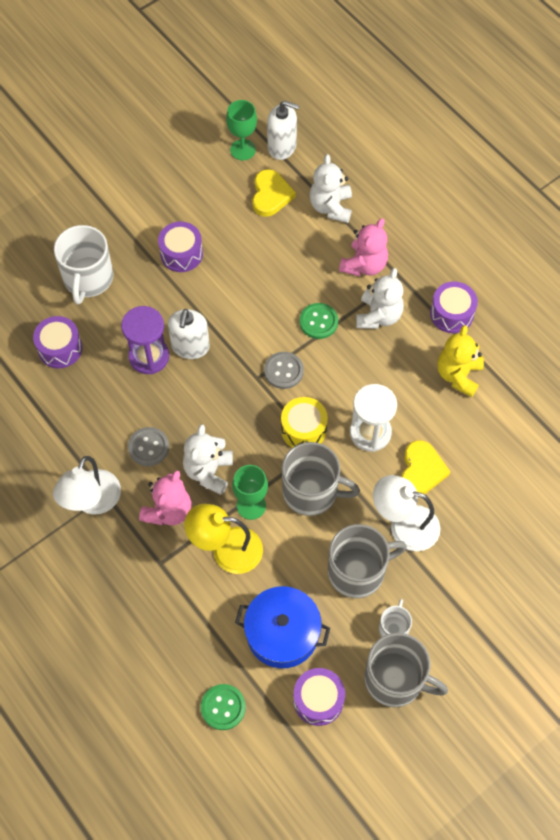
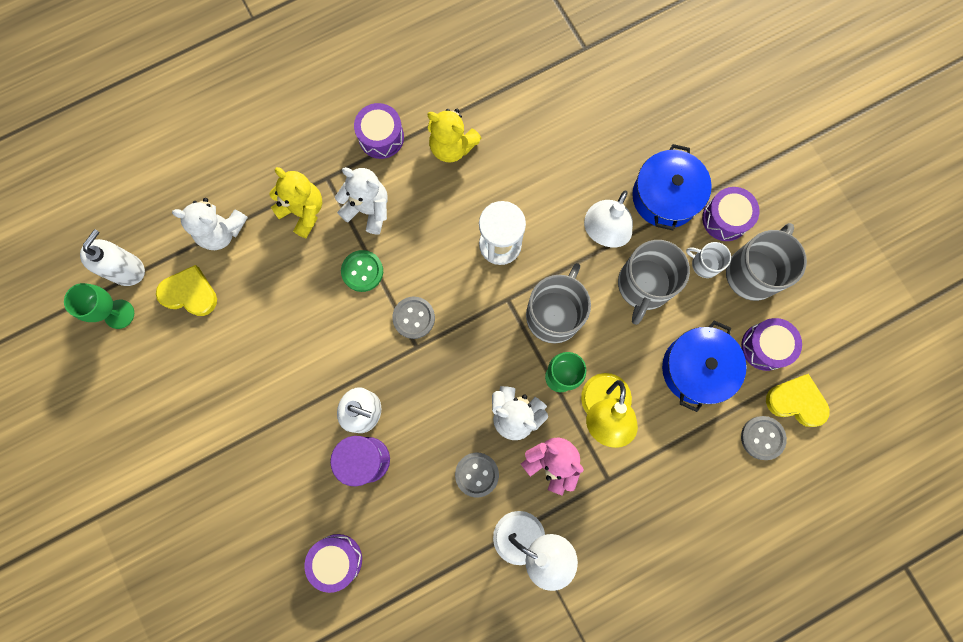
camera: 80 degrees left, 15 degrees up
(88, 278) = (252, 517): white mug -> none
(181, 254) = (243, 405): purple drum -> purple drum (725, 219)
(223, 707) = (762, 438): green button -> grey button
(303, 429) = (484, 309): yellow drum -> none
(358, 571) = (644, 285): grey mug -> grey mug turned 150 degrees counterclockwise
(364, 265) = (303, 211): pink teddy bear -> yellow teddy bear
(421, 470) = (549, 204): yellow heart -> yellow heart (796, 401)
(457, 580) = (665, 196): none -> blue pot

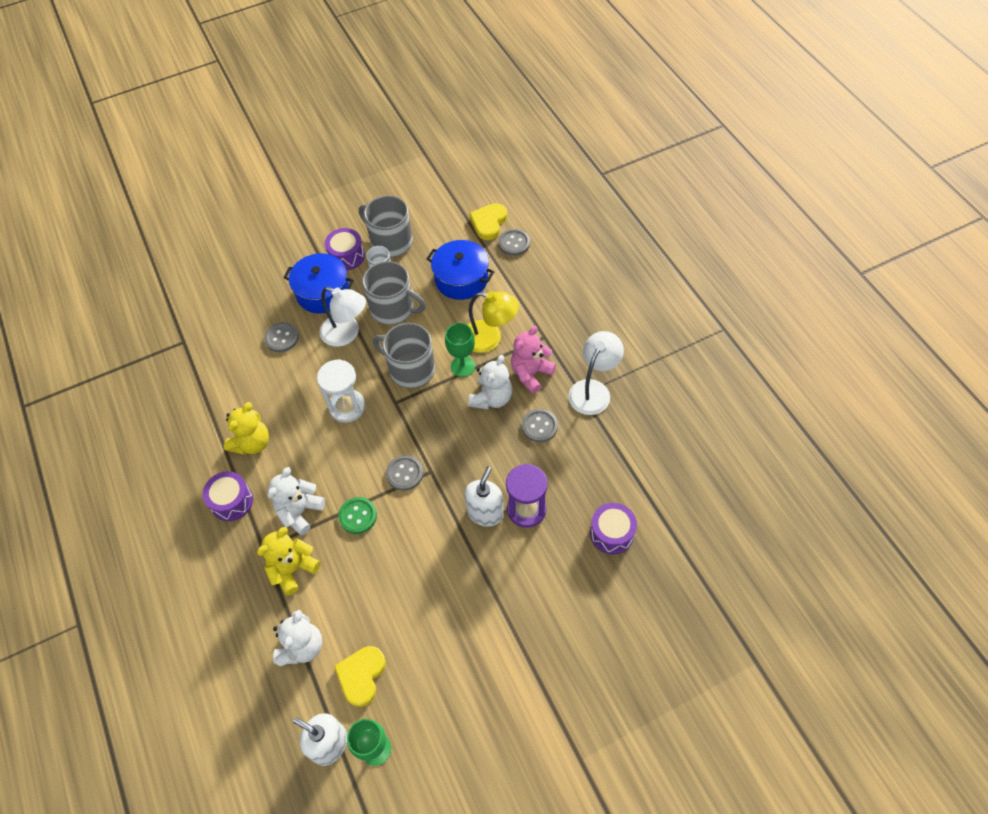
camera: 85 degrees left, 20 degrees down
(594, 157) = (282, 338): none -> grey button
(765, 346) = (447, 238): purple drum -> none

